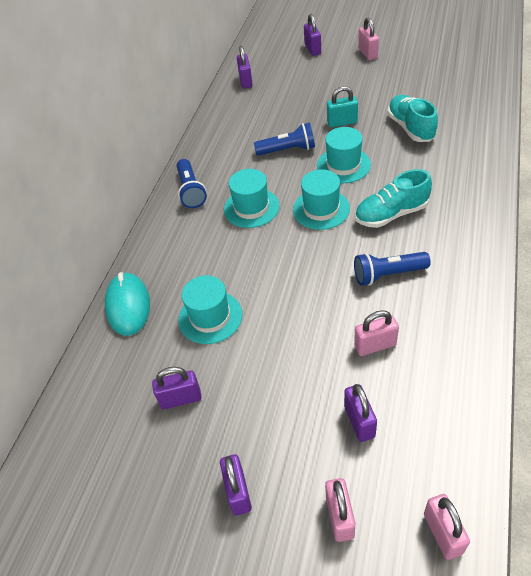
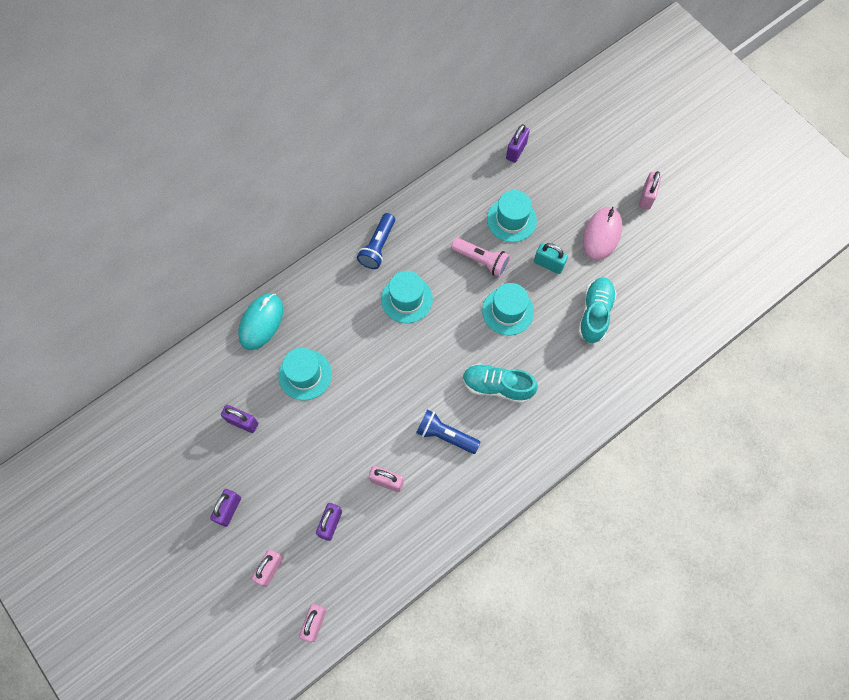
camera: 30 degrees right, 20 degrees up
(288, 150) = (481, 260): blue flashlight -> pink flashlight
(312, 49) = (606, 153): purple padlock -> none
(321, 209) = (453, 341): turquoise hat -> turquoise hat (511, 220)
(361, 87) = (601, 234): none -> pink mouse

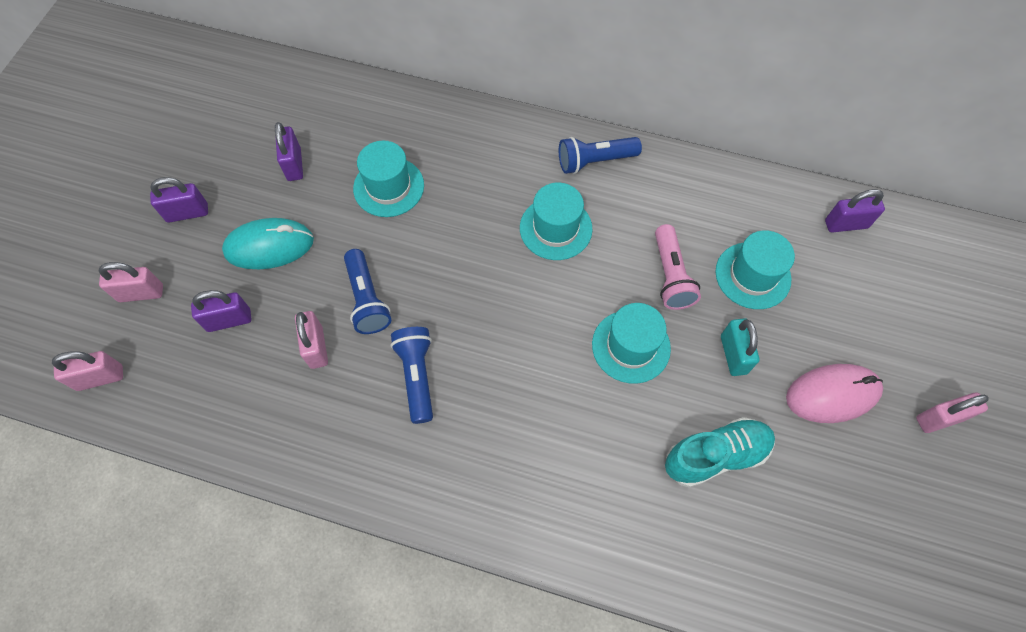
camera: 55 degrees right, 5 degrees down
(261, 322) = (418, 112): turquoise mouse -> turquoise mouse (269, 246)
(376, 434) = (367, 299): none -> blue flashlight
(497, 386) = (523, 396): turquoise shoe -> none

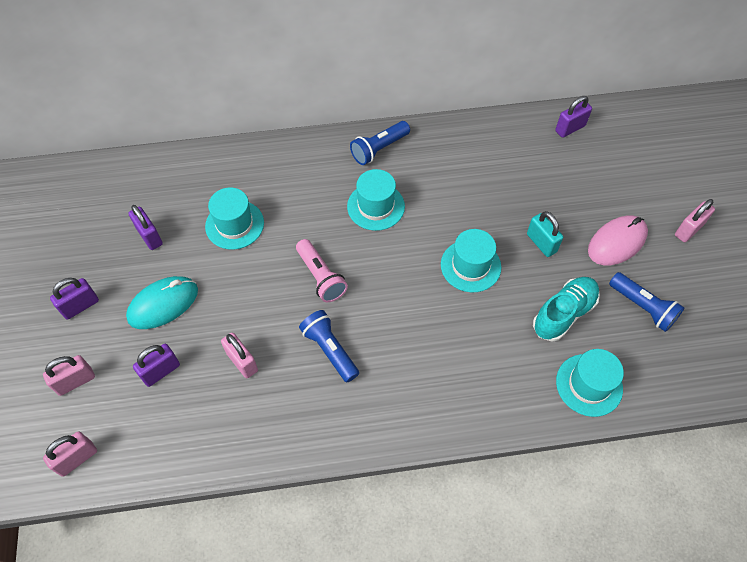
camera: 25 degrees left, 5 degrees down
(367, 299) = (262, 312): blue flashlight -> blue flashlight (643, 307)
(670, 276) = (473, 207): pink flashlight -> pink flashlight (321, 277)
(752, 275) = (527, 185): turquoise hat -> turquoise hat (589, 385)

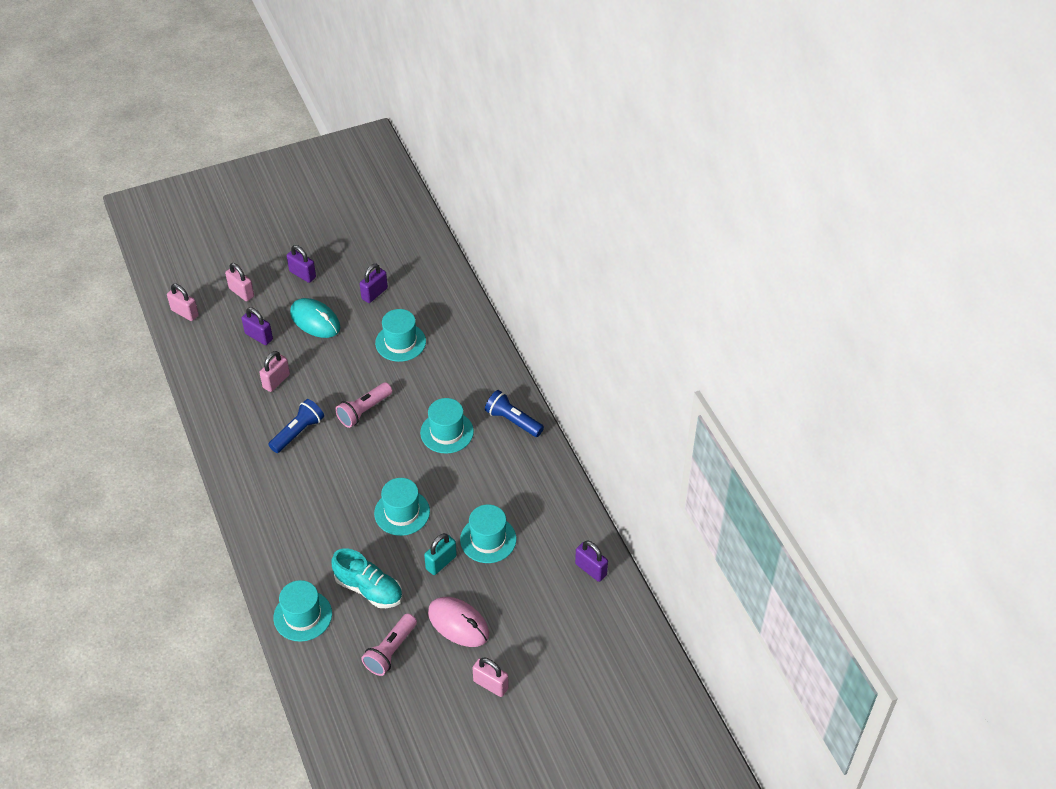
camera: 75 degrees right, 10 degrees down
(520, 198) = (488, 539): none -> turquoise hat
(643, 307) = (390, 651): blue flashlight -> pink flashlight

